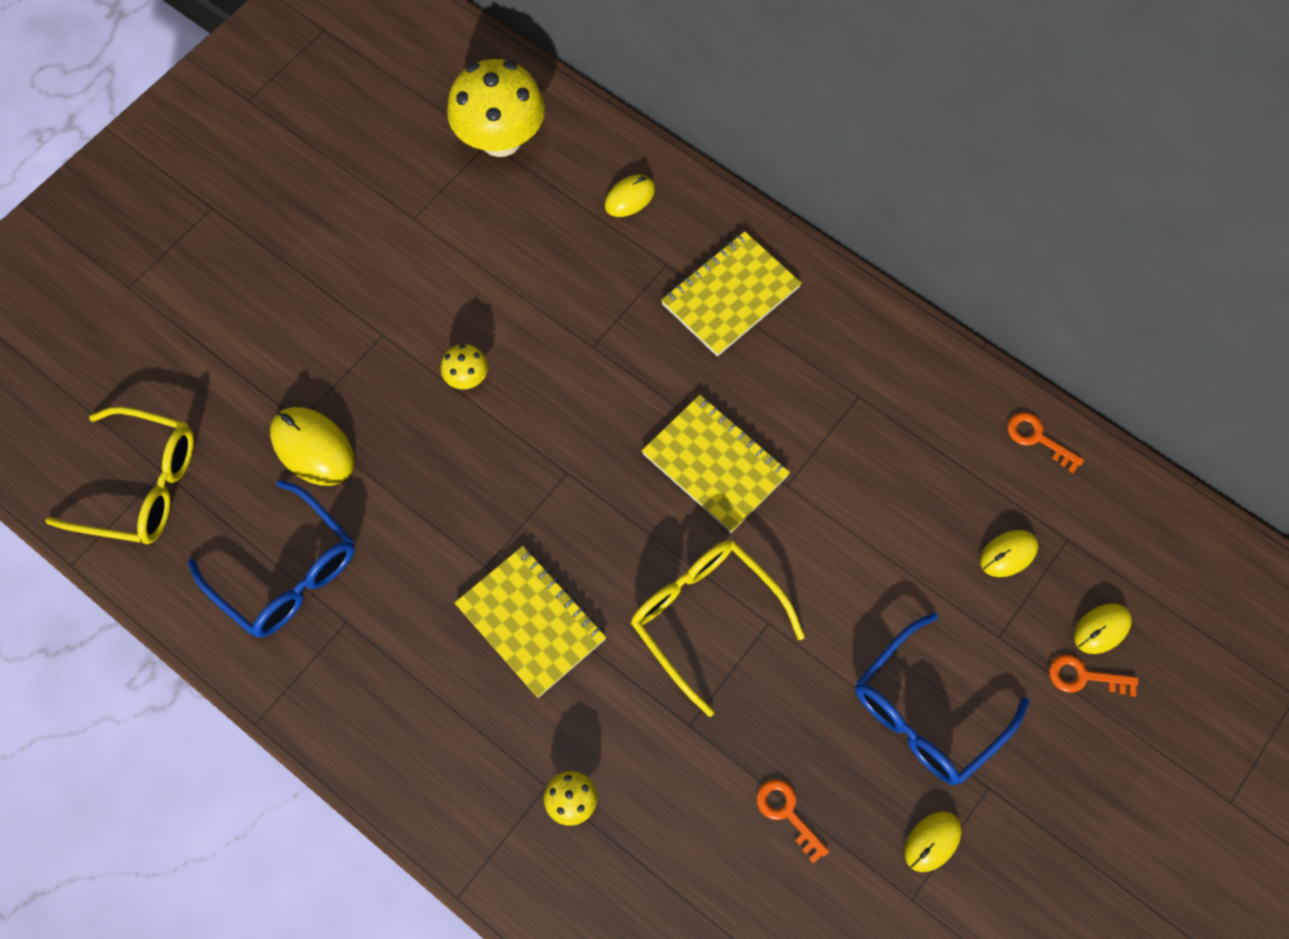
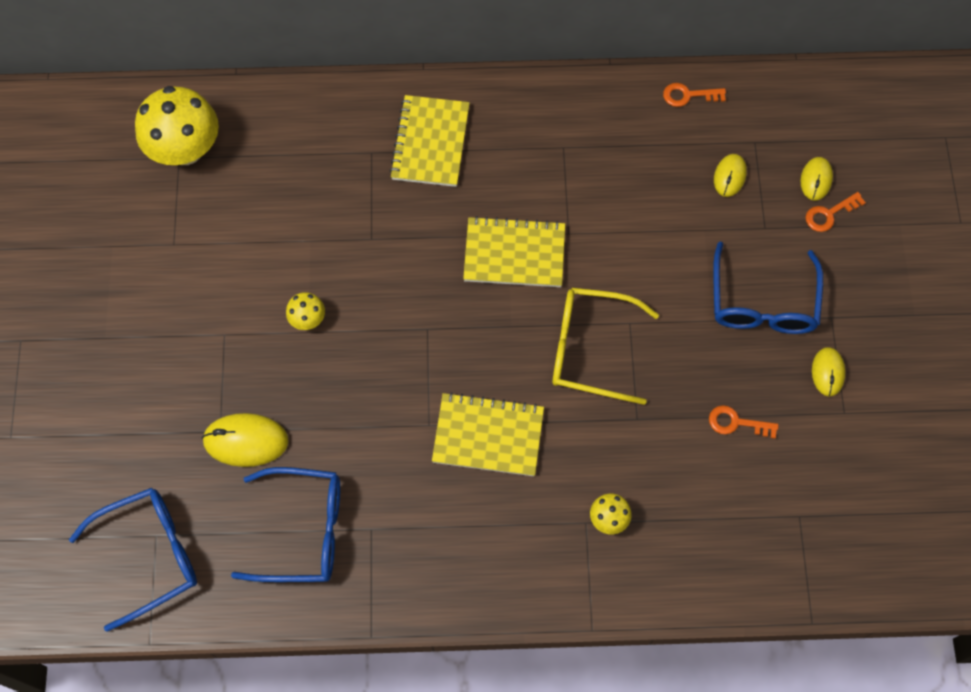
camera: 40 degrees left, 0 degrees up
(143, 486) = (151, 555): yellow glasses -> blue glasses
(630, 198) = (309, 127): yellow mouse -> none

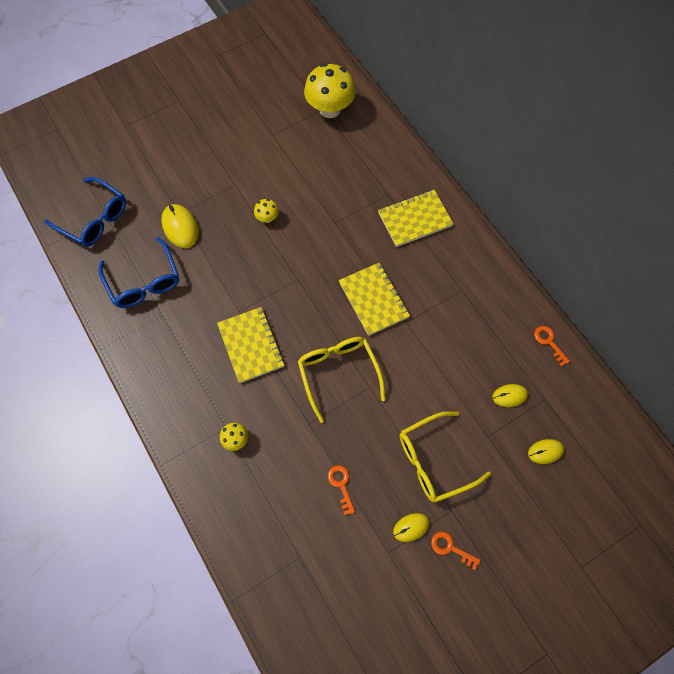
camera: 60 degrees right, 0 degrees up
(762, 304) = (433, 461): blue glasses -> yellow glasses
(829, 214) = (526, 473): orange key -> orange key (450, 548)

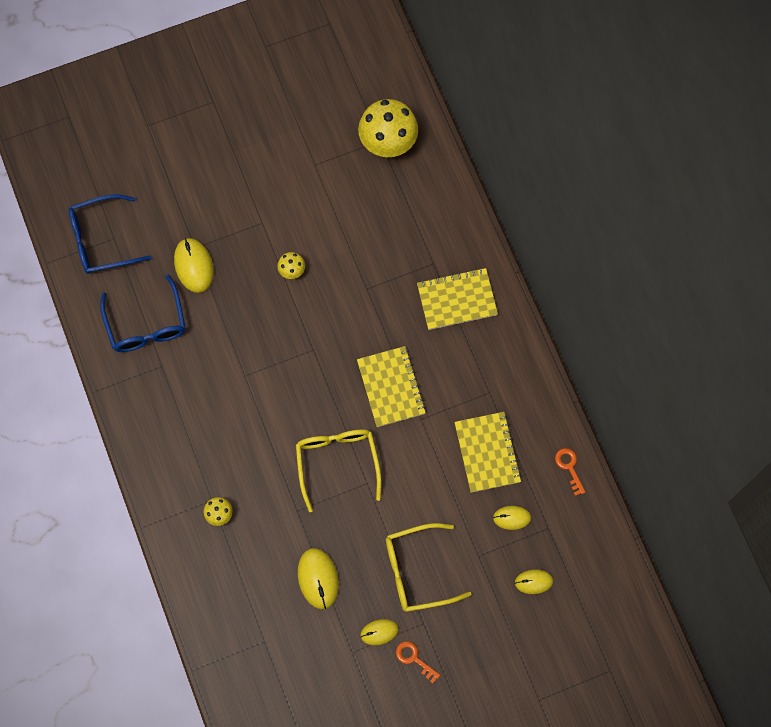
camera: 10 degrees right, 5 degrees up
(95, 219) = (100, 240): blue glasses -> blue glasses turned 120 degrees clockwise
(251, 345) = (250, 416): yellow notebook -> yellow notebook (487, 453)
(341, 485) = (318, 579): orange key -> yellow mouse

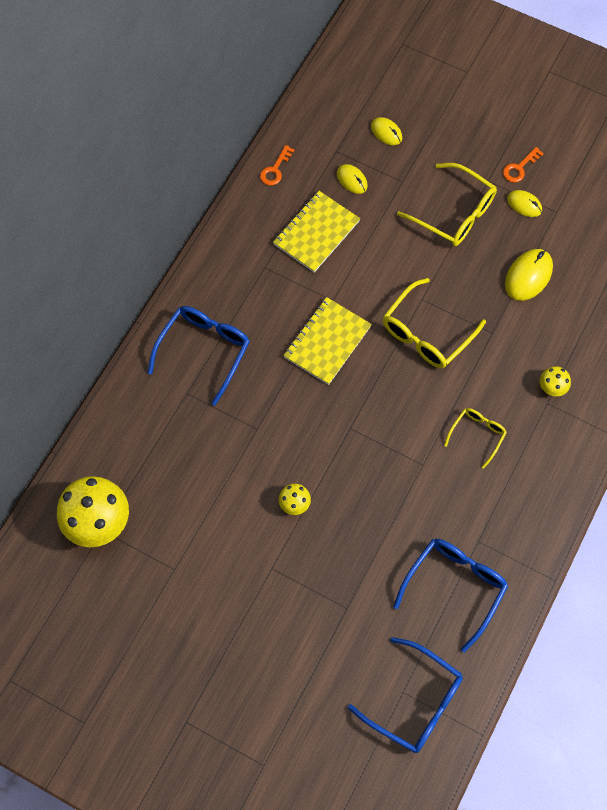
camera: 130 degrees left, 5 degrees down
(194, 266) = (365, 593): yellow mouse -> none
(232, 431) = (477, 434): none -> yellow glasses
(414, 659) = (519, 168): orange key -> orange key turned 45 degrees clockwise
(457, 300) = (205, 350): yellow notebook -> blue glasses

